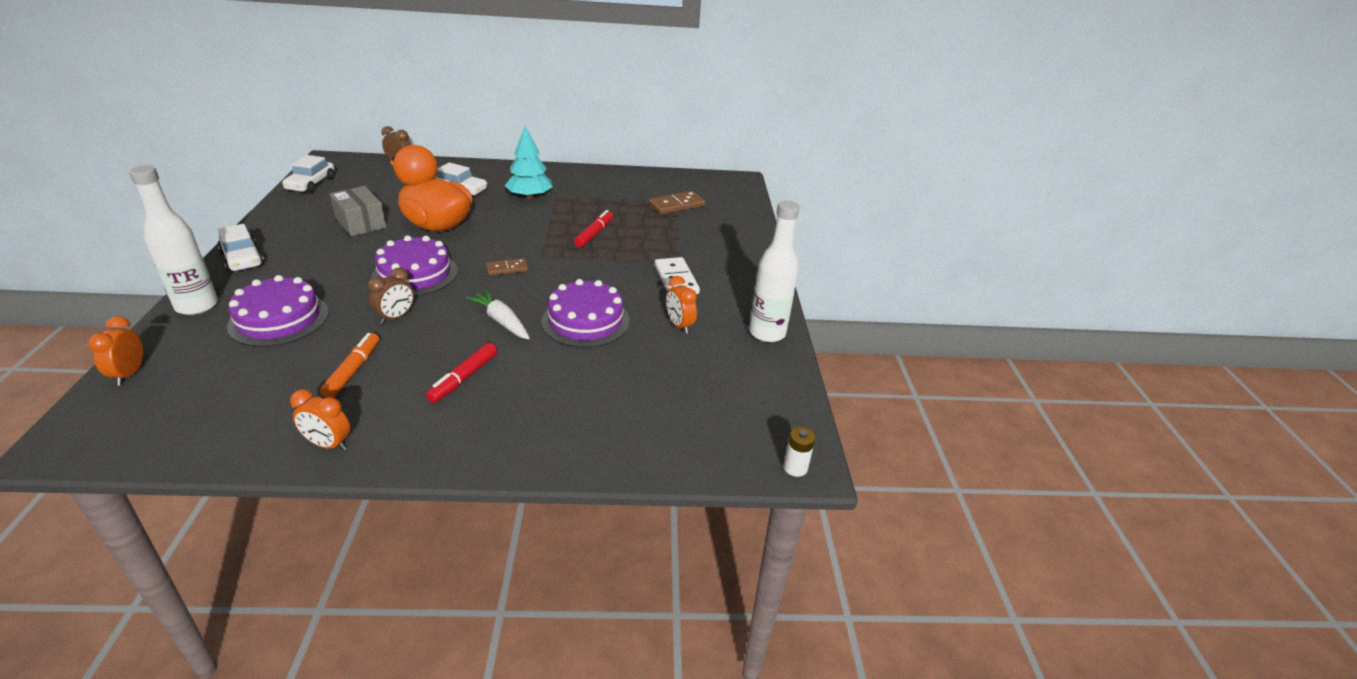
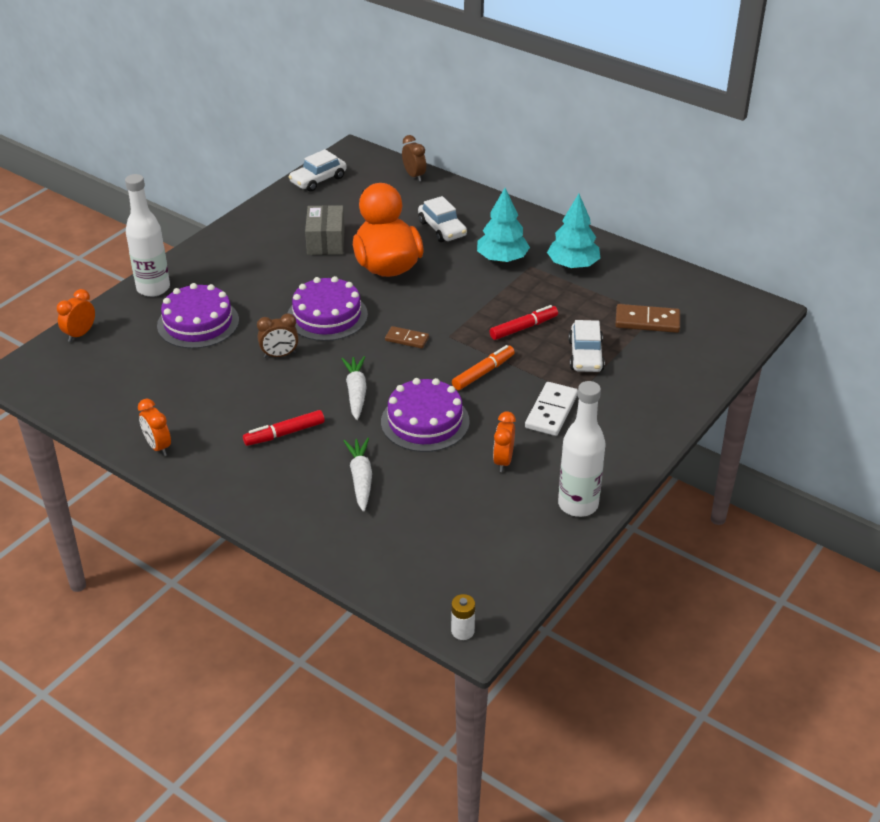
camera: 40 degrees right, 5 degrees up
(243, 259) = (211, 251): white car -> white car (585, 355)
(353, 371) = (215, 392): orange marker -> orange marker (483, 372)
(576, 386) = (361, 478): none -> white carrot
(587, 187) = (573, 265): none -> turquoise tree

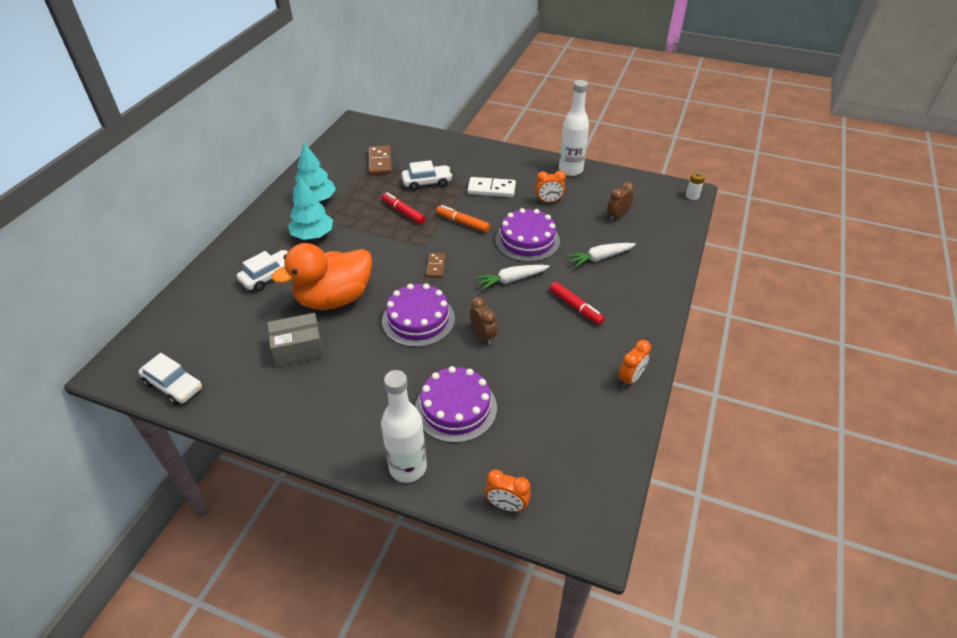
camera: 105 degrees left, 5 degrees up
(414, 176) = (170, 312): brown clock -> brown clock (617, 216)

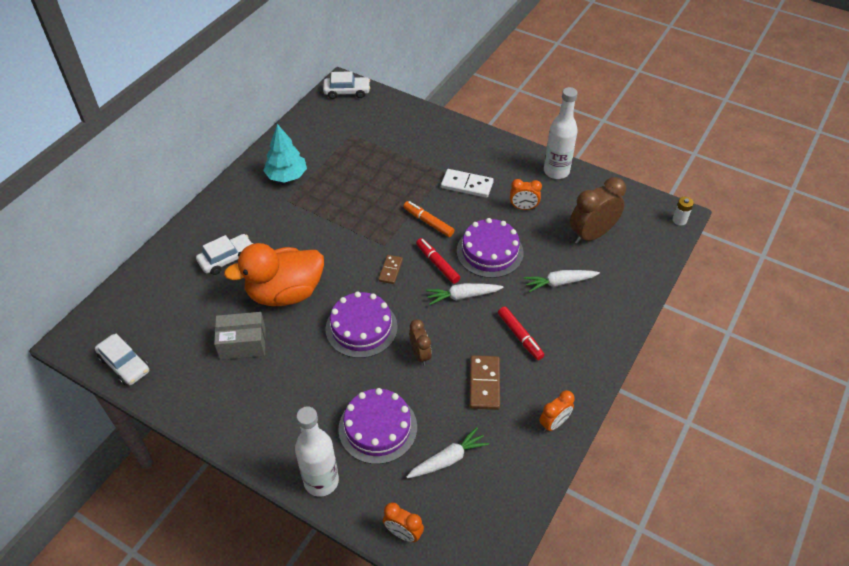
camera: 10 degrees right, 5 degrees up
(313, 235) = (276, 217): turquoise tree -> none
(380, 162) = (358, 137): brown domino -> brown domino (484, 384)
(403, 212) = (371, 202): red marker -> red marker (437, 264)
(427, 182) = (402, 168): white car -> white car (347, 92)
(535, 426) = (448, 459): none -> white carrot
(617, 216) = (591, 235): brown clock -> brown clock, size x1.77

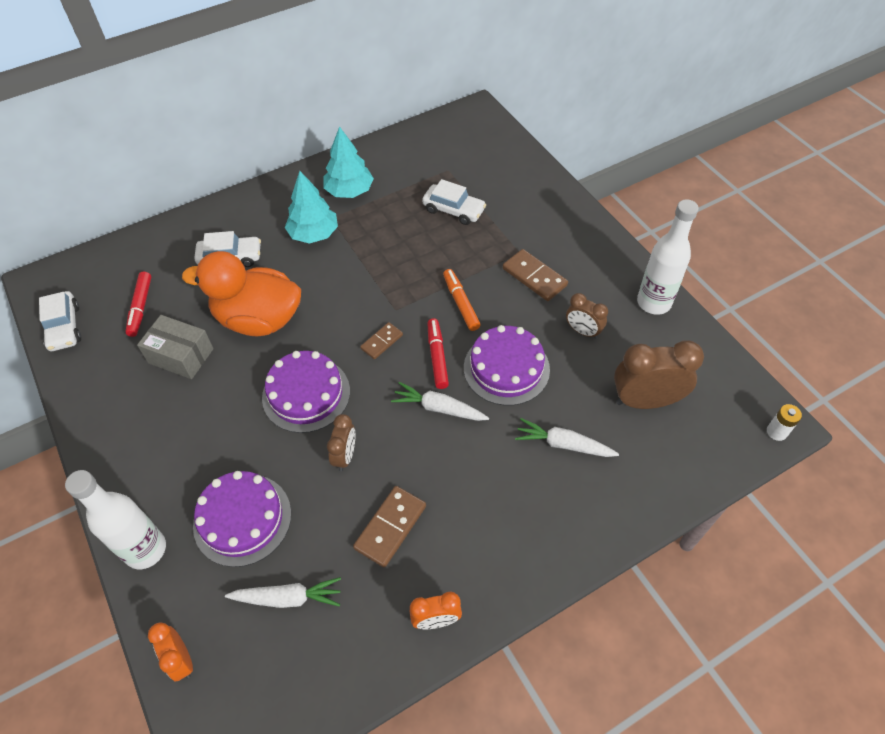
camera: 30 degrees right, 5 degrees up
(282, 217) = (314, 234): none -> turquoise tree
(347, 92) = (475, 121): white car -> white car (453, 210)
(467, 185) = (534, 277): white domino -> brown domino
(520, 336) = (471, 489): red marker -> red marker (140, 307)
(523, 208) = (583, 331): orange clock -> brown clock

